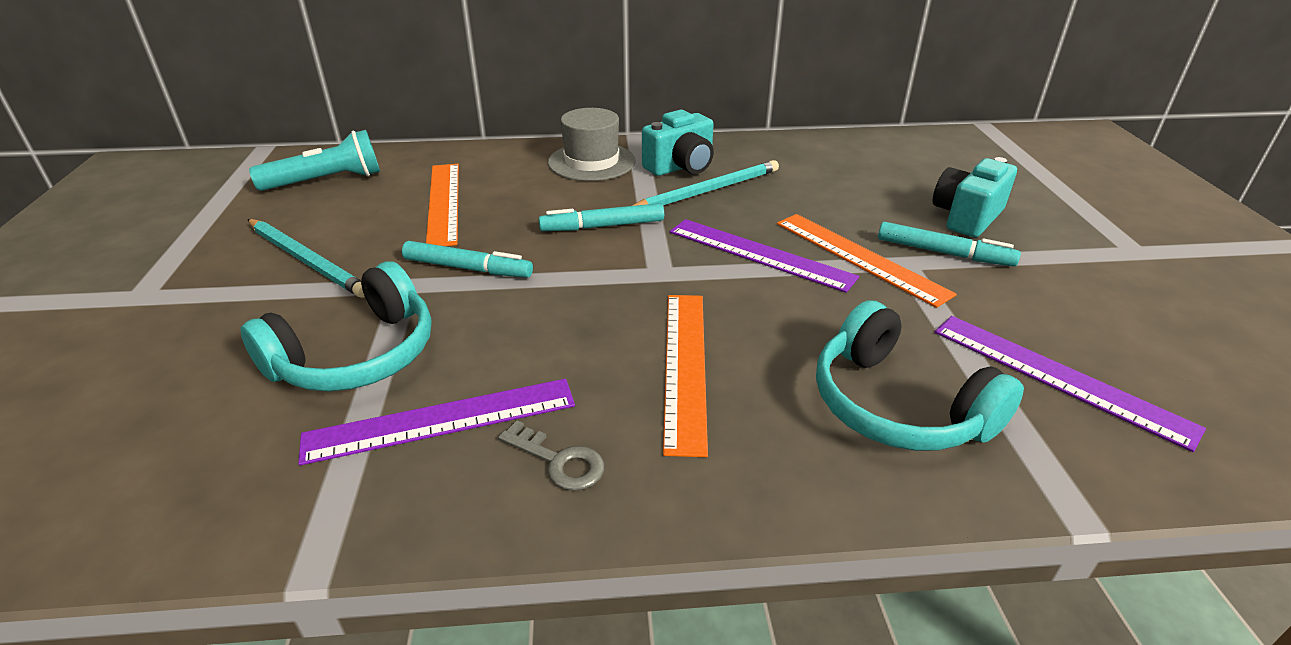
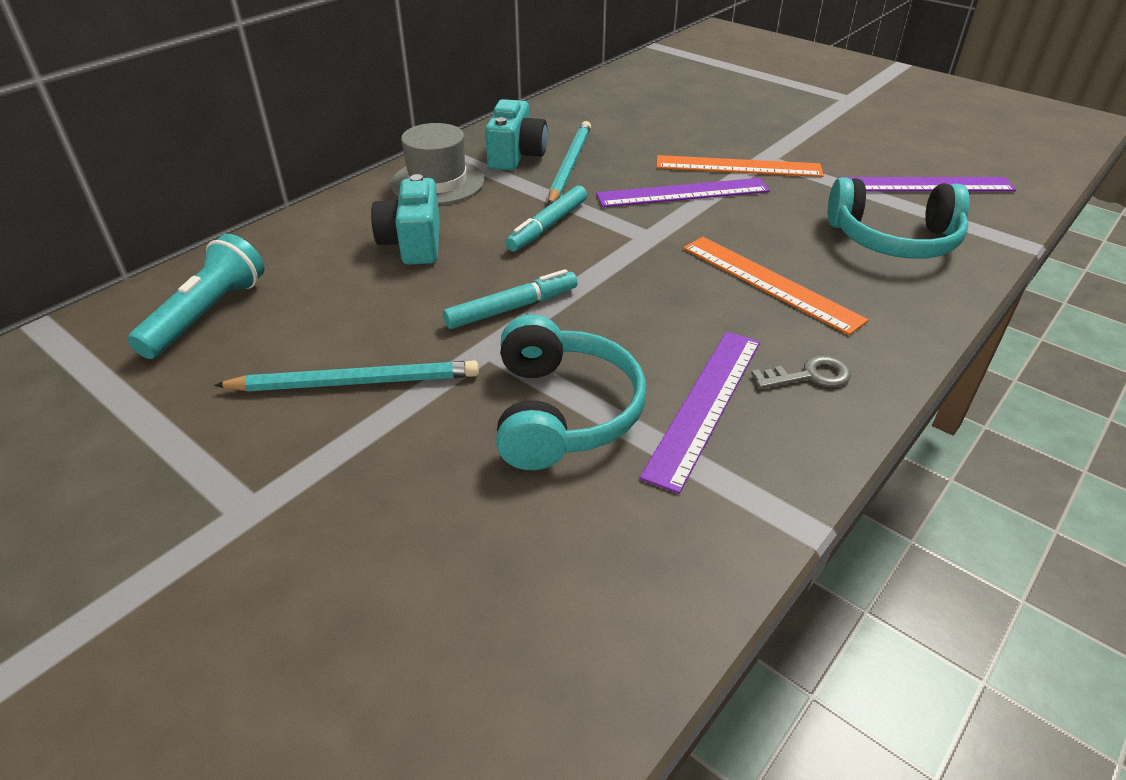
camera: 45 degrees left, 5 degrees up
(443, 202) = (377, 273): orange ruler -> none
(944, 253) = (773, 142): turquoise marker -> none
(966, 217) = (747, 114): turquoise camera -> turquoise camera (413, 244)

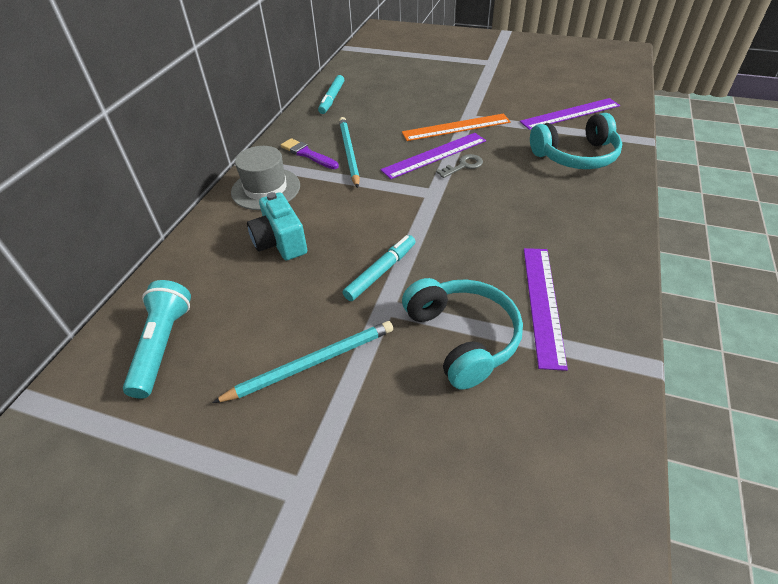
camera: 20 degrees left, 5 degrees up
(516, 156) = (308, 154): turquoise camera -> purple brush
(547, 226) = (364, 203): turquoise marker -> turquoise marker (332, 99)
(770, 282) = (526, 206): orange ruler -> none
(809, 375) = (588, 263): grey key -> grey key (463, 166)

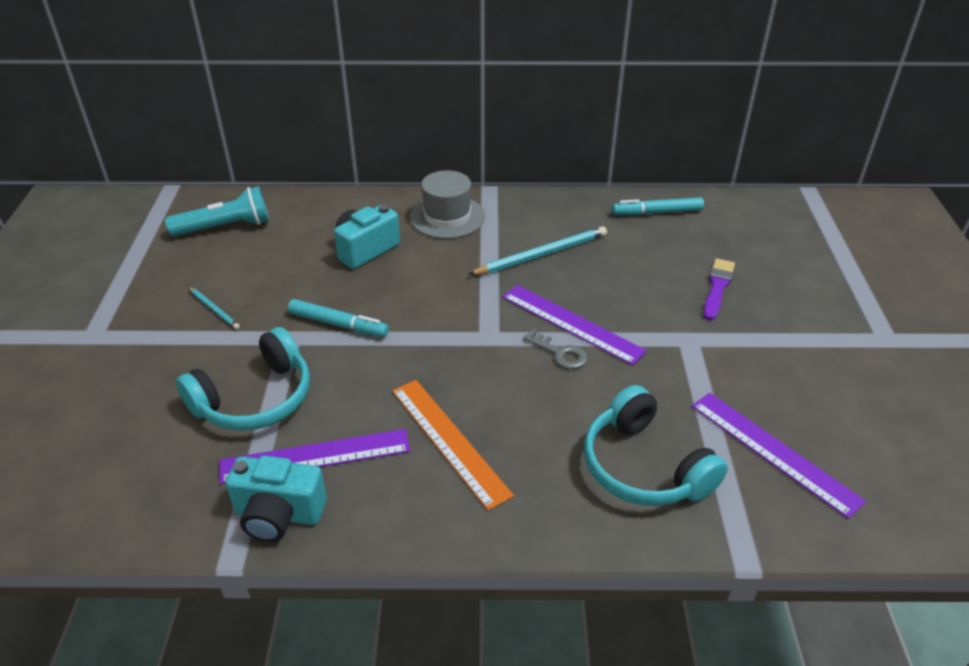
camera: 70 degrees right, 5 degrees down
(308, 154) = (523, 226): purple brush -> purple brush (717, 287)
(312, 363) = (214, 309): turquoise pencil -> turquoise pencil, size x0.53
(456, 127) = (653, 331): orange ruler -> orange ruler (449, 440)
(605, 332) = (279, 514): none -> turquoise camera

